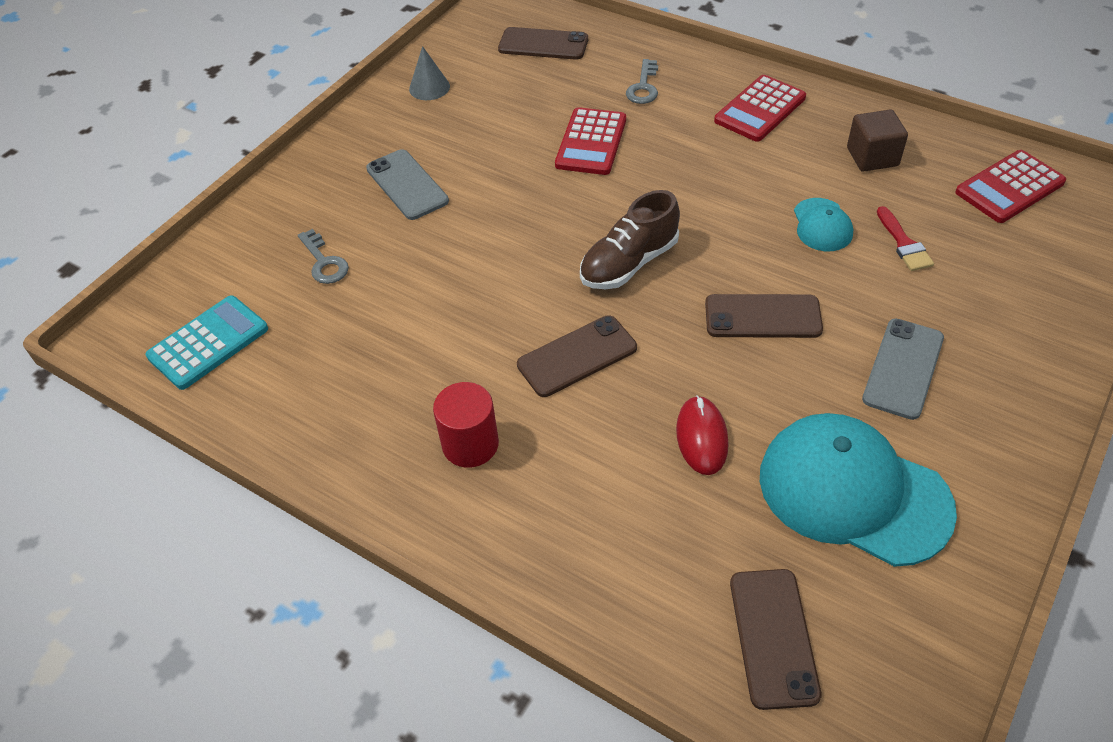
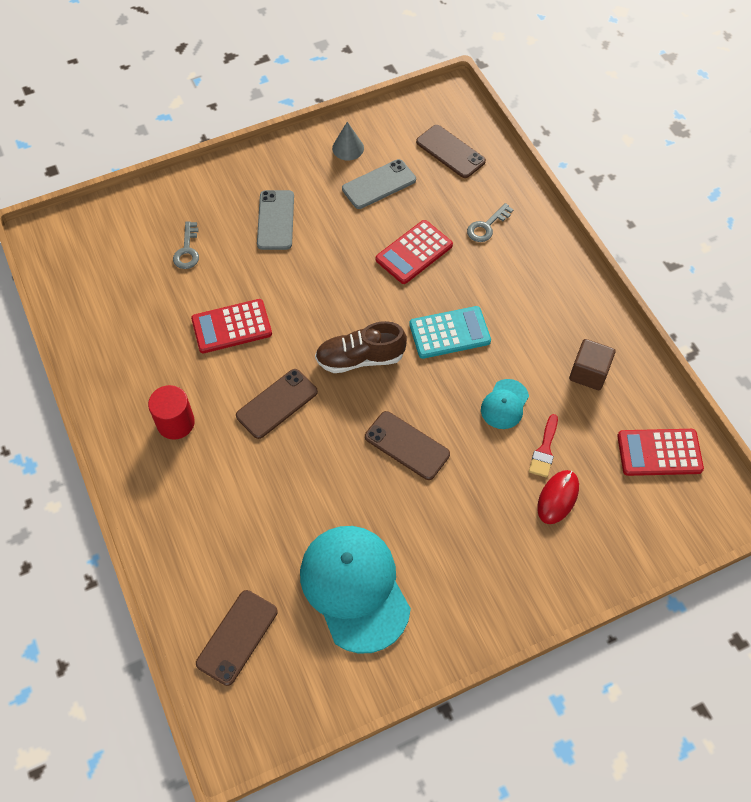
camera: 30 degrees right, 10 degrees up
(208, 343) = (88, 269): turquoise calculator -> turquoise calculator (449, 333)
(577, 356) = (277, 404): brown phone -> brown phone turned 45 degrees counterclockwise
(701, 437) = (301, 500): red mouse -> red mouse (558, 498)
(760, 109) = (548, 290): red calculator -> red calculator (231, 326)
(903, 368) = (458, 533): grey phone -> grey phone (379, 184)

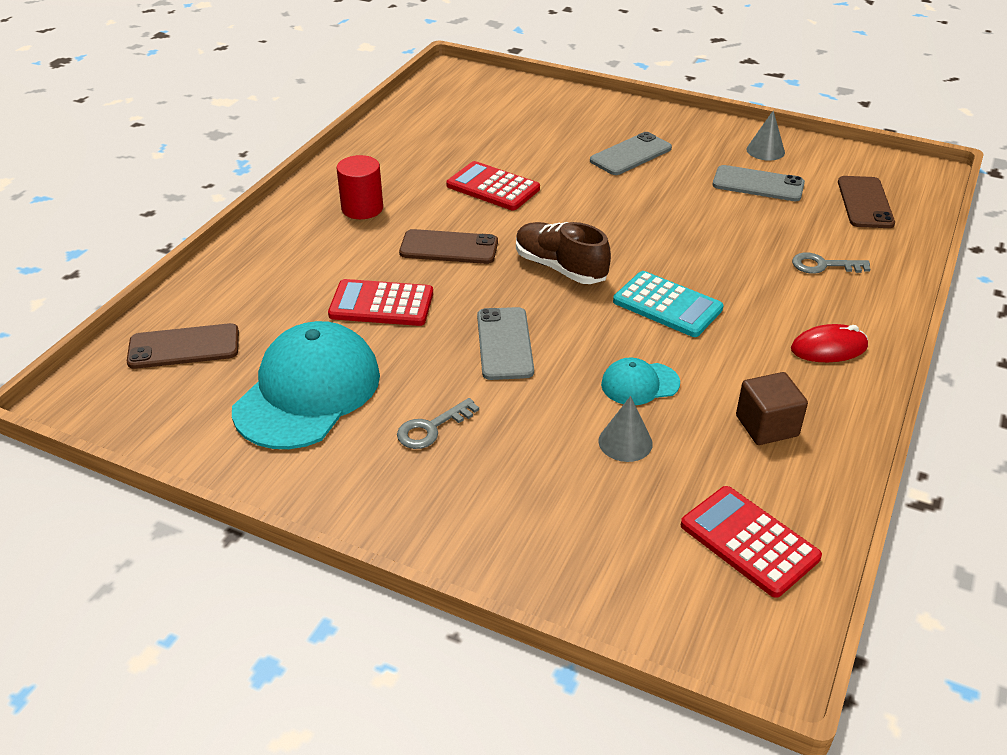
camera: 50 degrees right, 20 degrees down
(187, 250) = (534, 132): grey key -> grey key (431, 428)
(407, 445) = (504, 344): brown phone -> grey phone
(414, 252) = (720, 239): red calculator -> red calculator (381, 304)
(544, 450) = (625, 442): red brush -> grey cone
(558, 498) = (580, 484): red mouse -> red mouse (828, 348)

